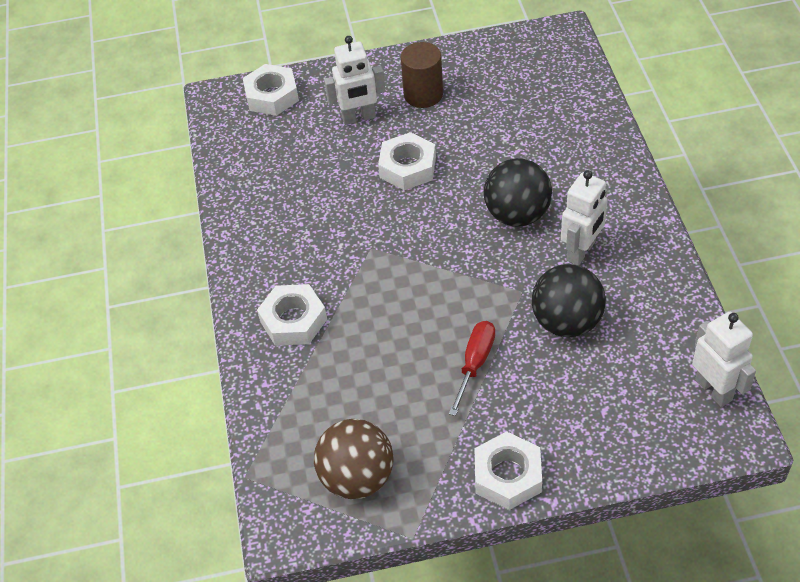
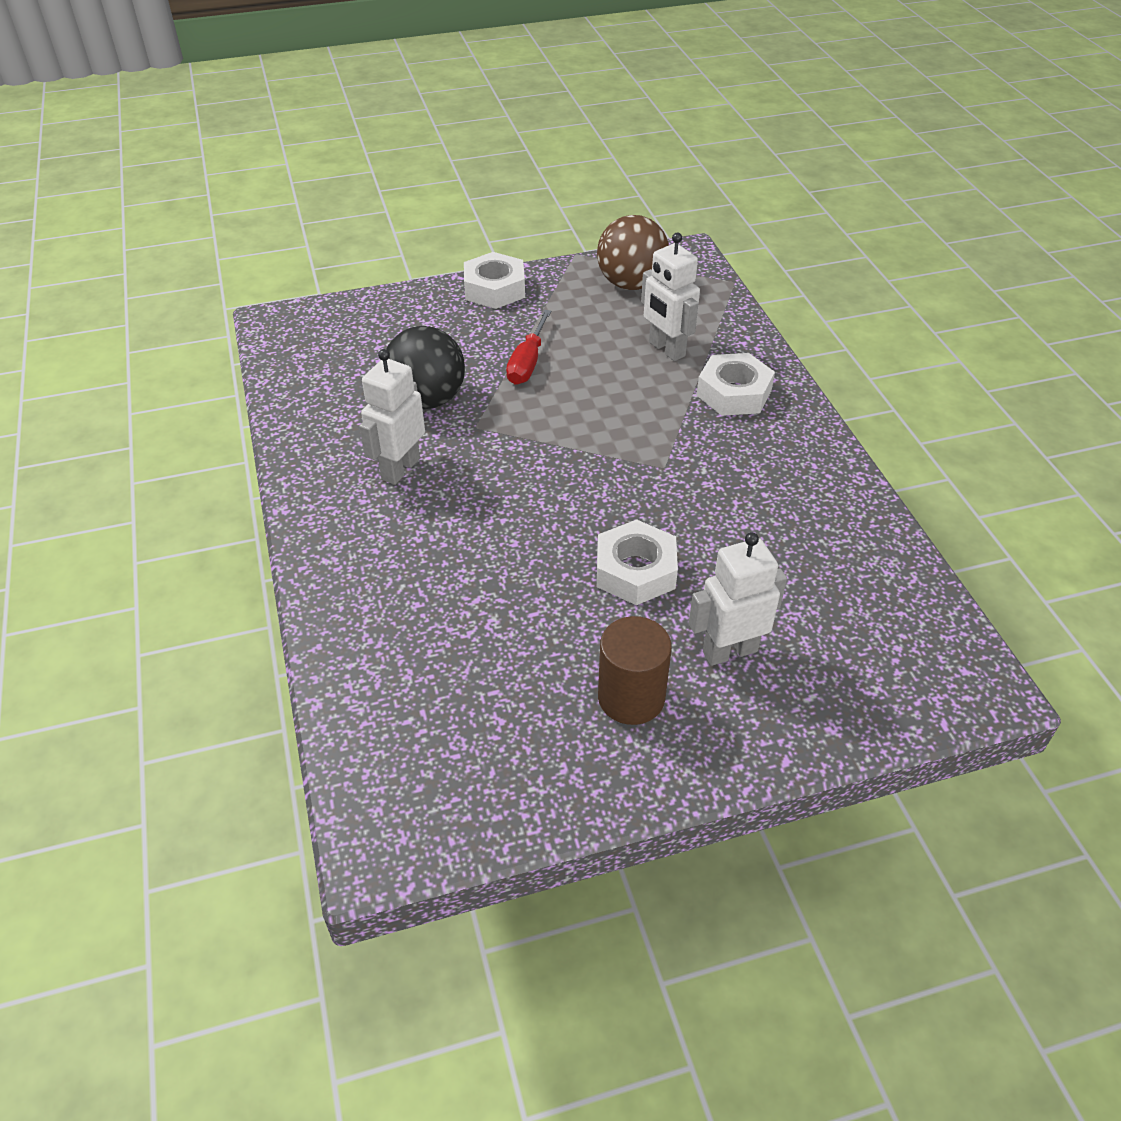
camera: 170 degrees right, 5 degrees down
(272, 96) = (891, 690): white nut -> none
(517, 214) = (478, 510): black ball -> none
(714, 390) = (287, 350): white robot -> white robot (666, 349)

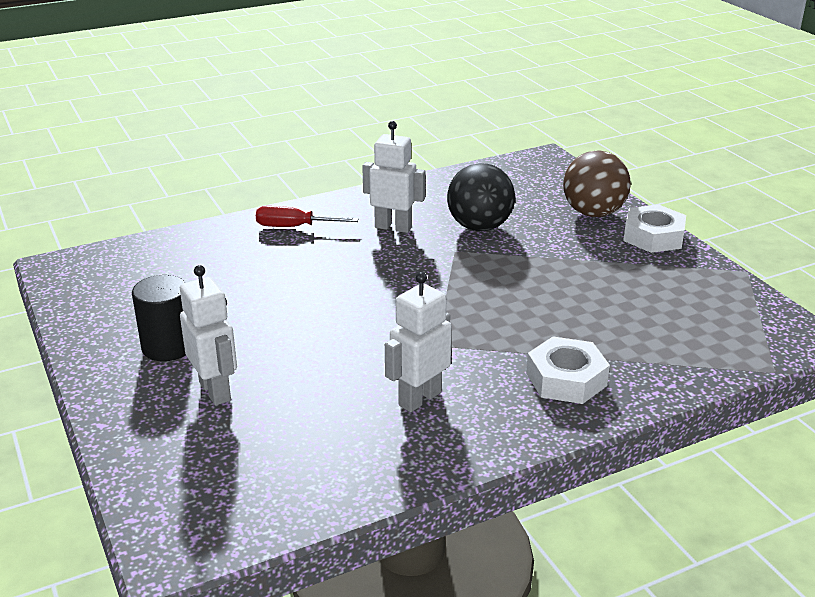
camera: 80 degrees right, 15 degrees down
(528, 362) = (552, 264): red screwdriver -> red screwdriver (295, 227)
(631, 284) = (717, 306): brown ball -> brown ball (593, 213)
(631, 697) = (168, 346): brown cylinder -> black cylinder
(635, 571) = (301, 339): white nut -> none
(666, 349) = (616, 334): white robot -> white robot (419, 398)

